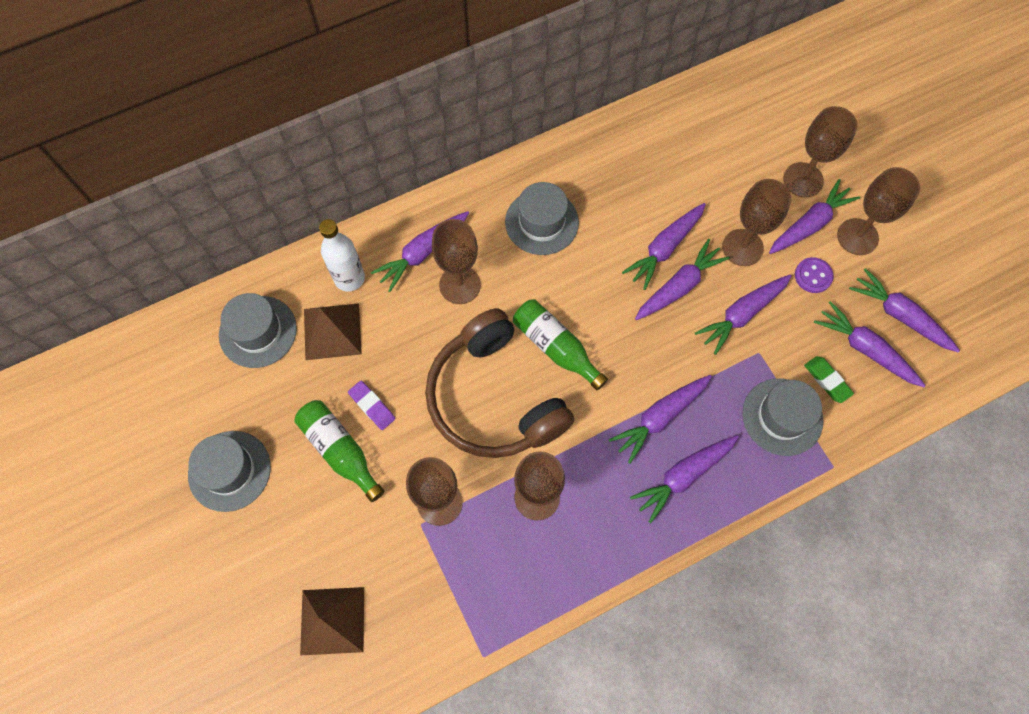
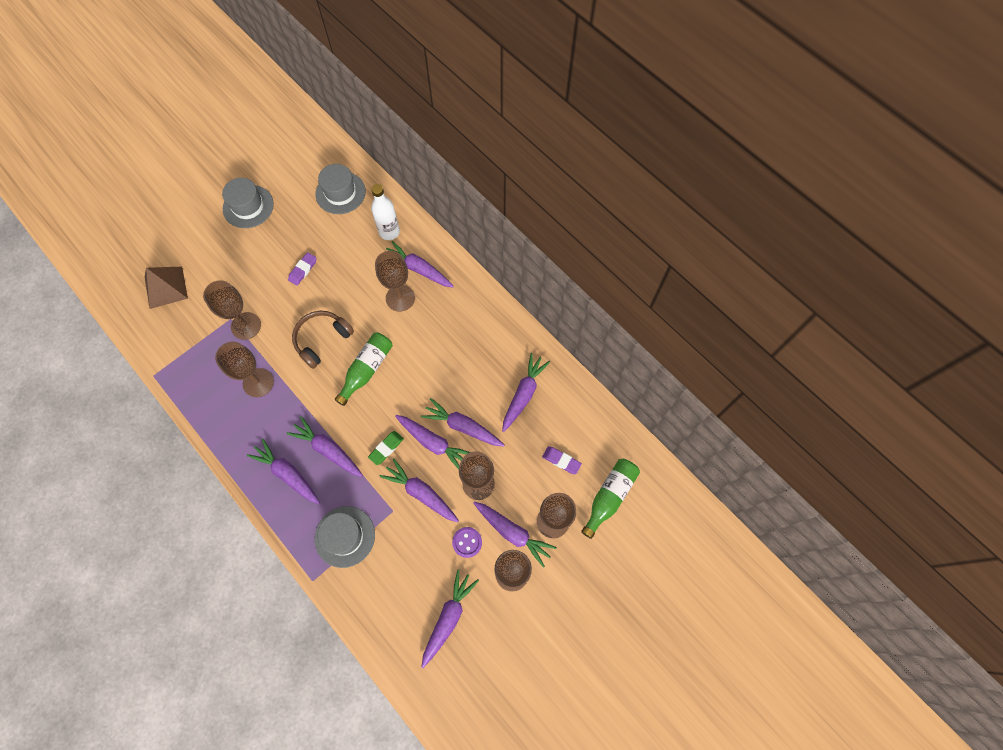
camera: 75 degrees right, 0 degrees up
(332, 331) = (349, 233): brown pyramid -> none
(340, 451) = (270, 261): green bottle -> green bottle (609, 496)
(494, 398) = (322, 340): brown headphones -> brown headphones, size x0.59
(541, 222) = (462, 338): grey hat -> none
(731, 153) = (561, 461): none -> purple eraser
(827, 380) = (380, 566): green eraser -> green eraser (386, 448)
(865, 349) = (413, 593): purple carrot -> purple carrot (523, 394)

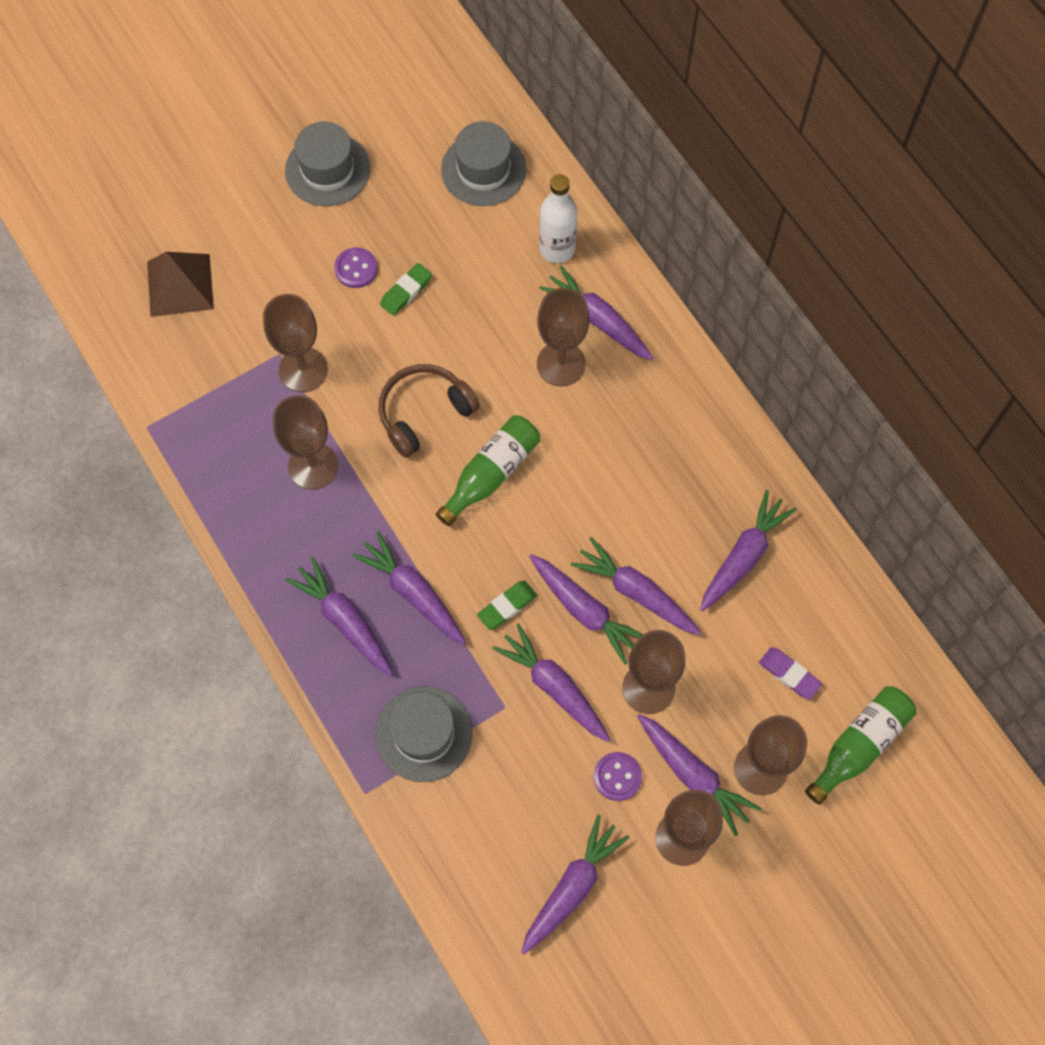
camera: 10 degrees right, 0 degrees up
(271, 261) = (356, 269): none -> purple button
(303, 270) = (406, 291): purple eraser -> green eraser

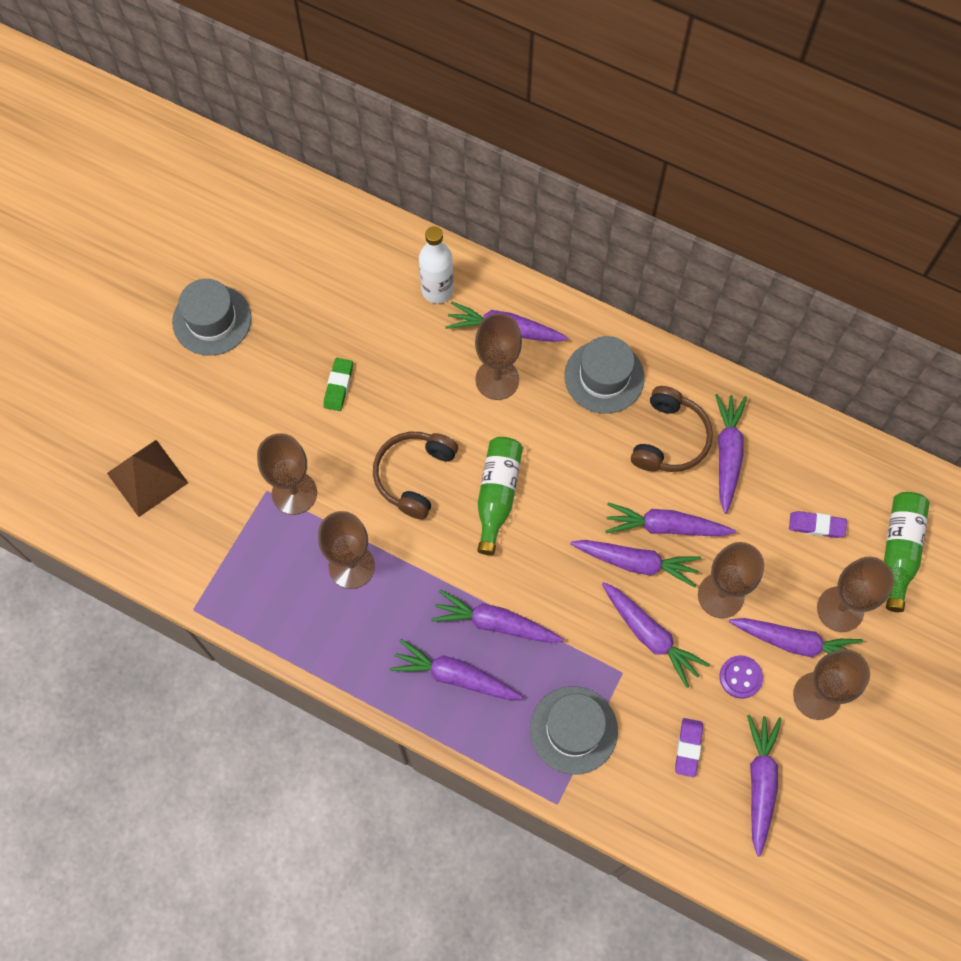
camera: 30 degrees left, 0 degrees up
(356, 269) = (286, 389): purple button -> none
(483, 169) = (339, 256): grey hat -> grey hat (604, 377)
(507, 606) = (575, 593): green eraser -> none
(523, 814) = (688, 748): none -> purple eraser
(554, 687) = (650, 635): purple carrot -> purple carrot turned 150 degrees counterclockwise
(695, 510) = (670, 439): none -> brown headphones

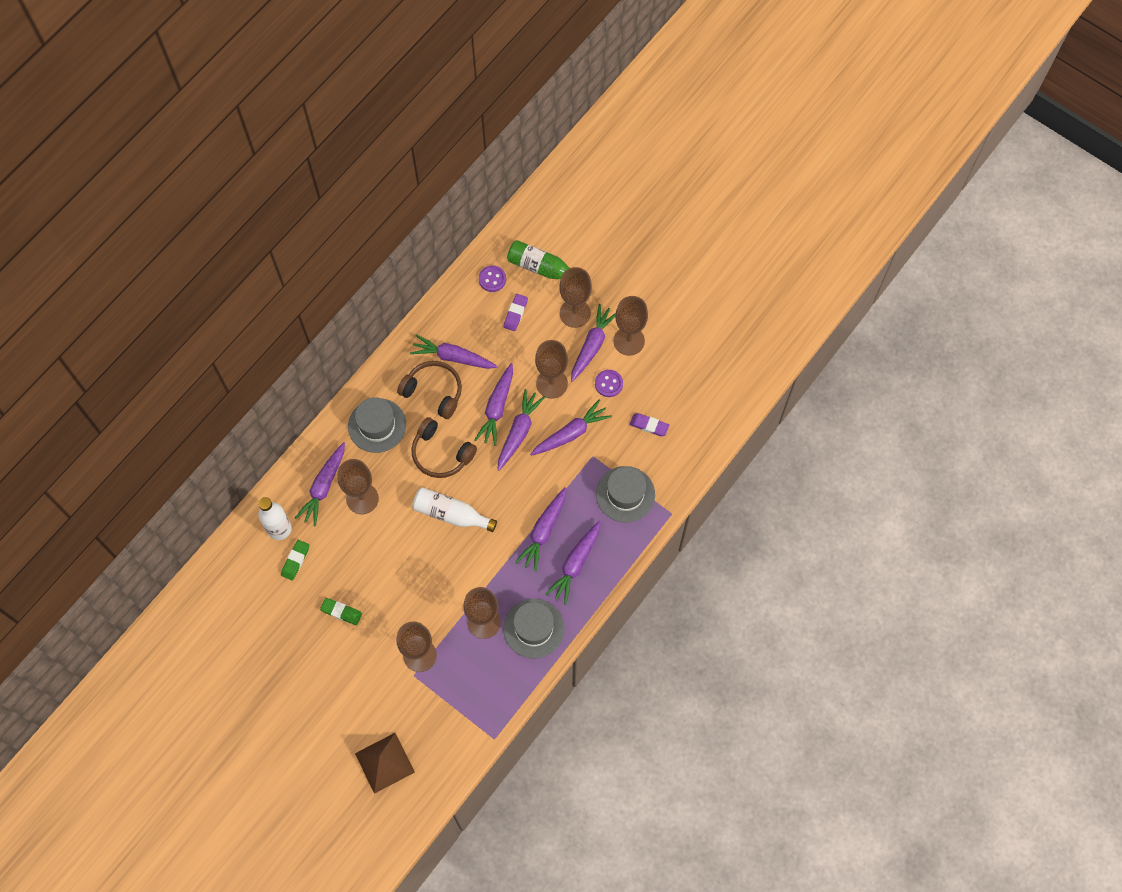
camera: 80 degrees left, 0 degrees up
(212, 320) = (263, 700): grey hat -> grey hat (534, 628)
(398, 318) = (295, 560): none -> green eraser
(414, 475) = (424, 569): brown headphones -> brown headphones (441, 454)
(497, 495) = (451, 514): green bottle -> white bottle
(760, 783) = (678, 387): purple carrot -> none
(861, 484) = (492, 279): none -> purple button

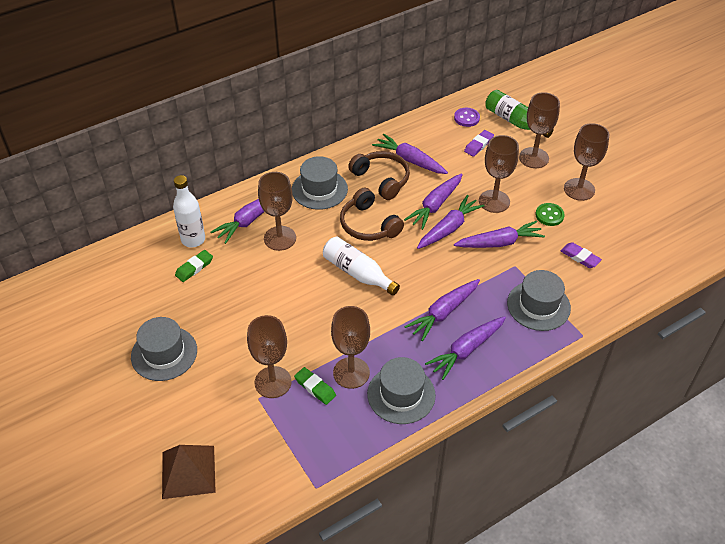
camera: 20 degrees right, 20 degrees down
(311, 661) = (164, 353): none -> grey hat
(341, 612) = (215, 321): green eraser -> green eraser (315, 387)
(592, 346) = (542, 184): purple carrot -> none
(608, 384) = (549, 215): purple button -> green button

